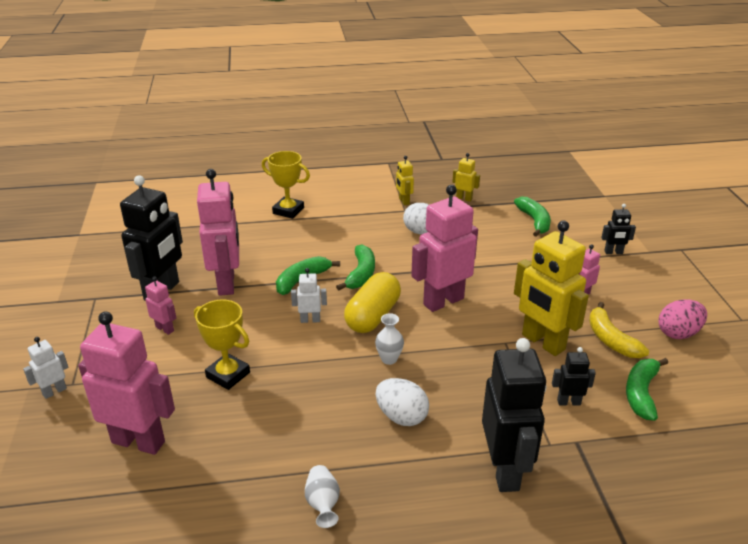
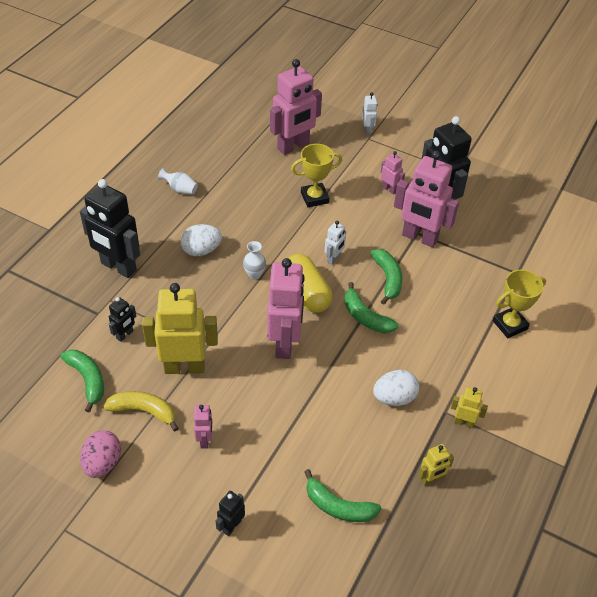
camera: 125 degrees right, 15 degrees up
(165, 329) = (389, 189): pink robot -> pink robot turned 120 degrees counterclockwise

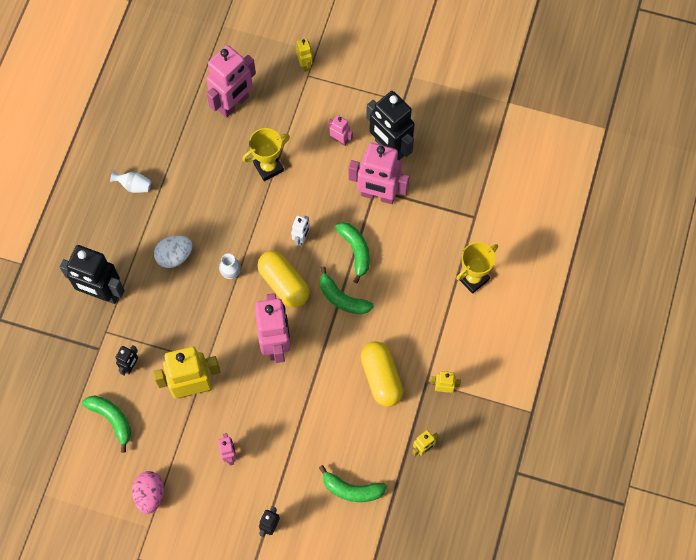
camera: 10 degrees left, 20 degrees up
(144, 411) = (170, 439): yellow banana -> none
(367, 130) = (305, 64): white robot -> yellow robot
(394, 398) = (381, 378): white egg -> yellow capsule

